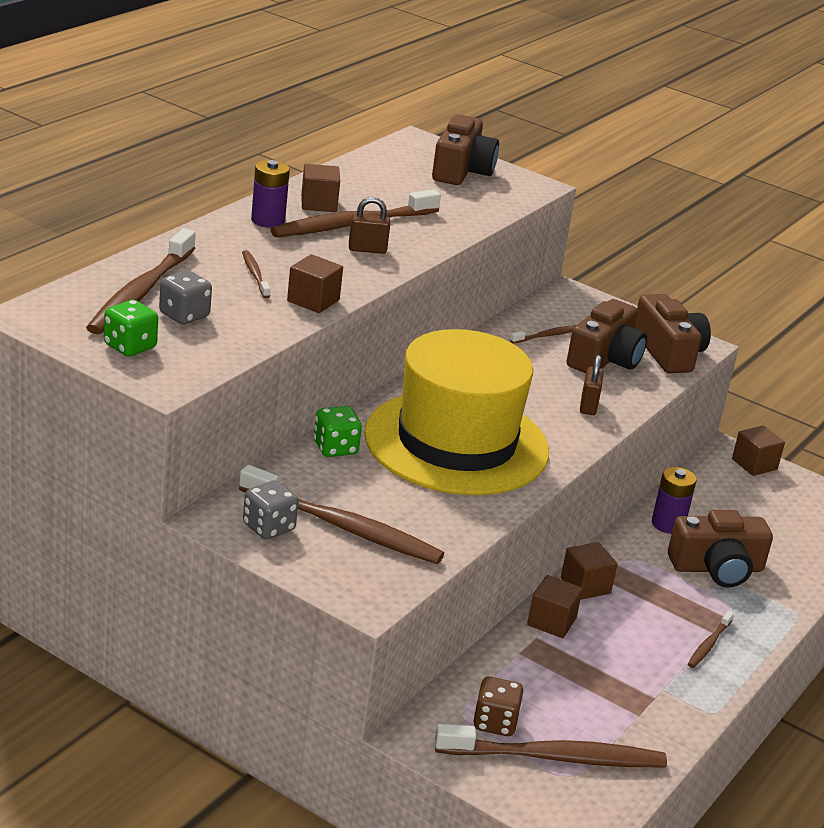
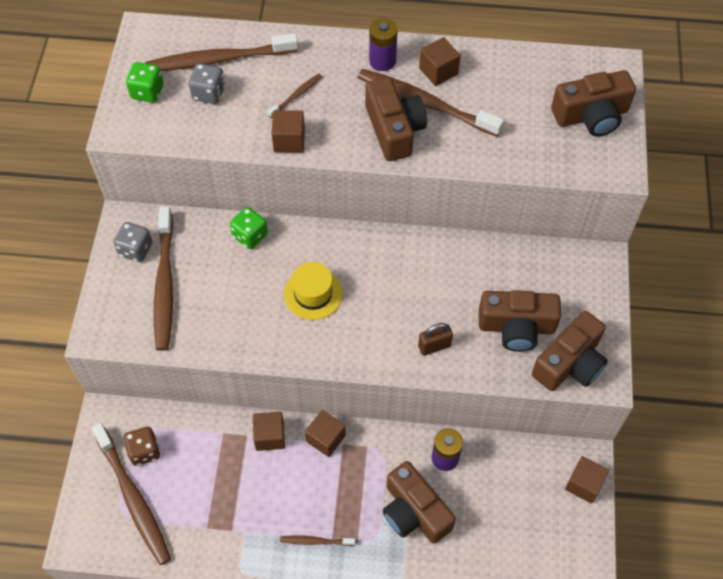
camera: 65 degrees right, 30 degrees up
(367, 249) = (394, 129): brown padlock -> brown camera
(456, 443) = (313, 294): yellow hat -> yellow hat, size x0.41
(547, 335) = (516, 278): brown toothbrush -> none

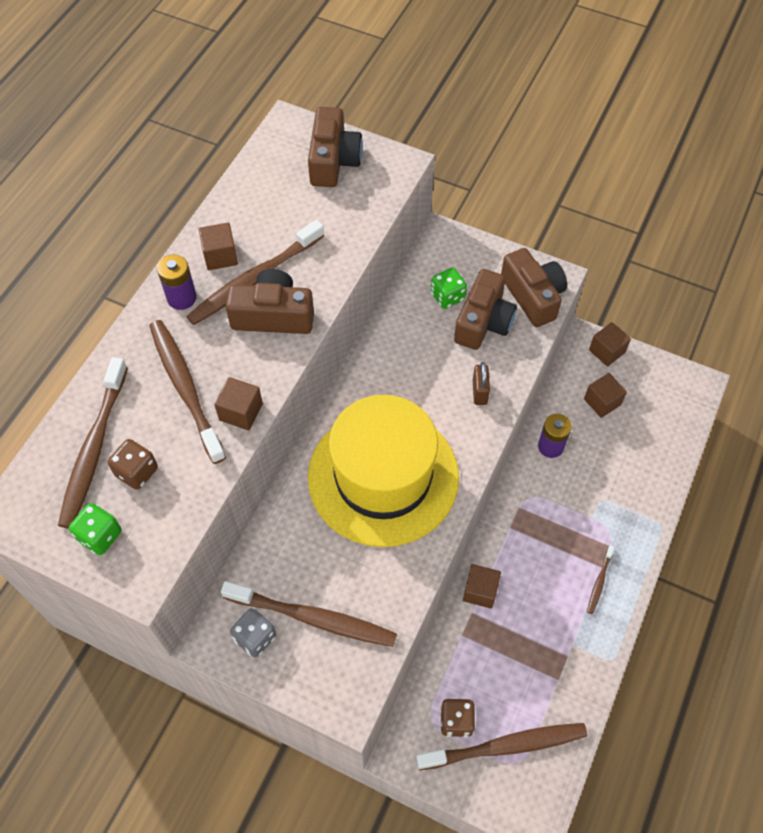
camera: 70 degrees left, 0 degrees up
(209, 93) = (137, 472): grey dice -> brown dice
(250, 236) = (289, 515): green dice -> green dice (447, 297)
(296, 95) = (185, 387): brown toothbrush -> brown toothbrush, size x2.16
(313, 294) = (383, 476): yellow hat -> yellow hat, size x2.42
(326, 438) = (499, 540): brown cube -> brown cube (602, 402)
(414, 511) = (594, 489): brown camera -> none

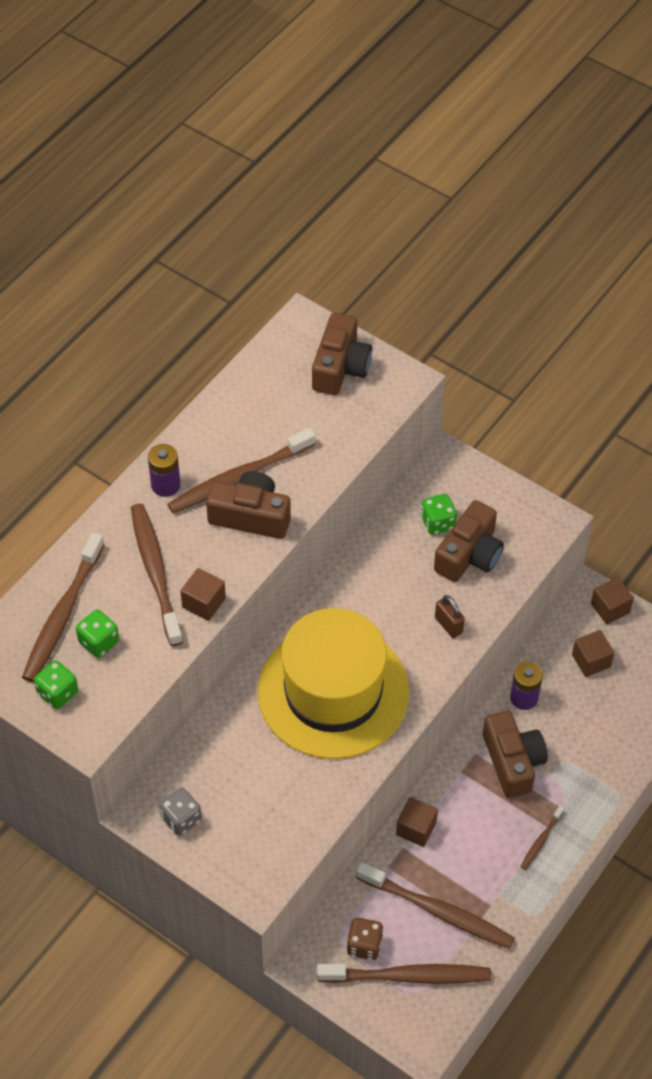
camera: 10 degrees right, 5 degrees down
(137, 472) = (99, 642): brown dice -> green dice
(220, 256) = (210, 449): brown cube -> none
(314, 618) = (240, 811): brown toothbrush -> brown toothbrush (438, 911)
(479, 392) = (448, 625): brown padlock -> brown padlock turned 45 degrees counterclockwise
(533, 296) = (527, 536): brown camera -> brown camera (513, 762)

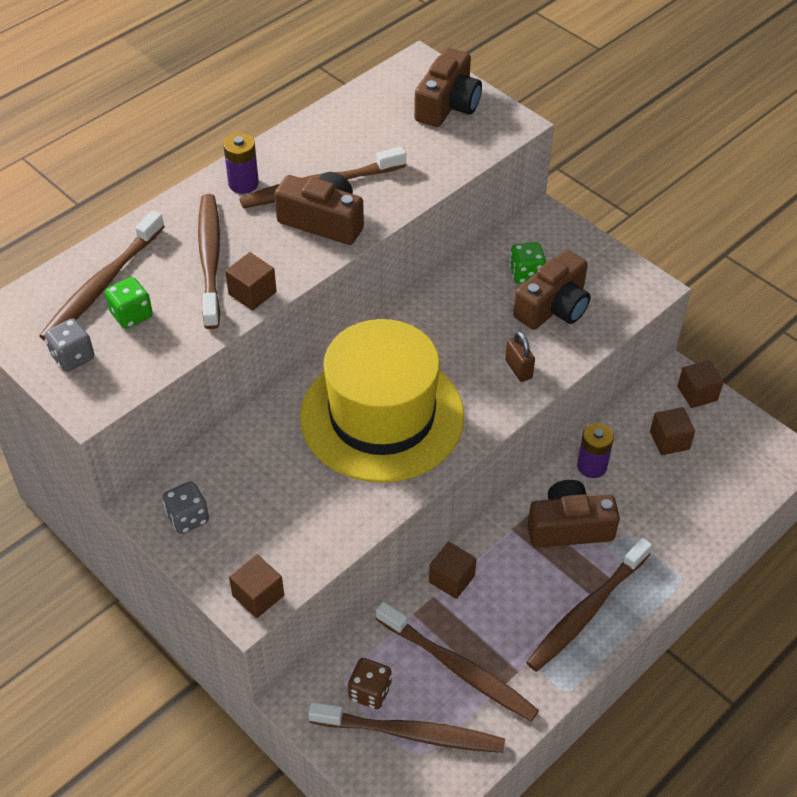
camera: 10 degrees right, 5 degrees down
(57, 693) = (73, 357): green dice -> grey dice
(262, 882) = (258, 595): none -> brown cube
(513, 762) = (569, 527): brown camera -> brown camera turned 90 degrees counterclockwise
(541, 841) = (586, 612): brown toothbrush -> brown toothbrush, size x2.16

